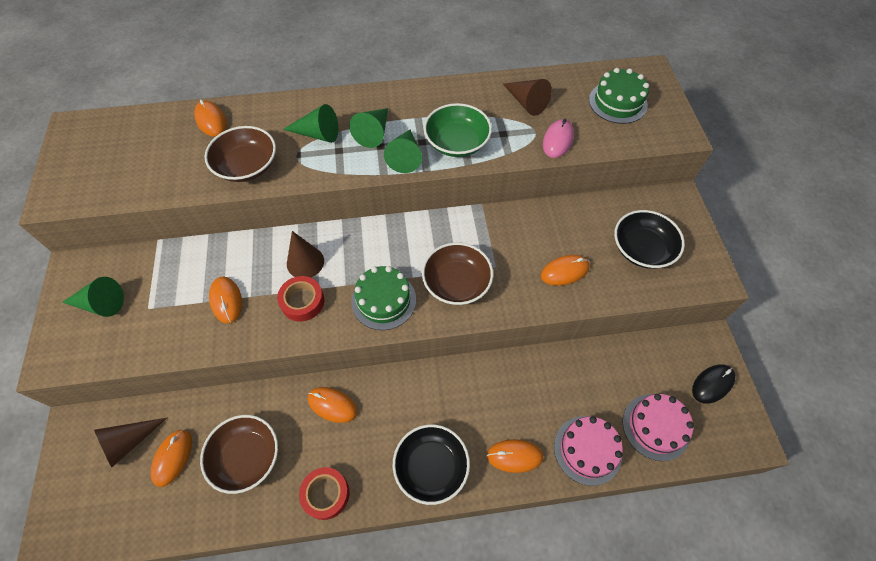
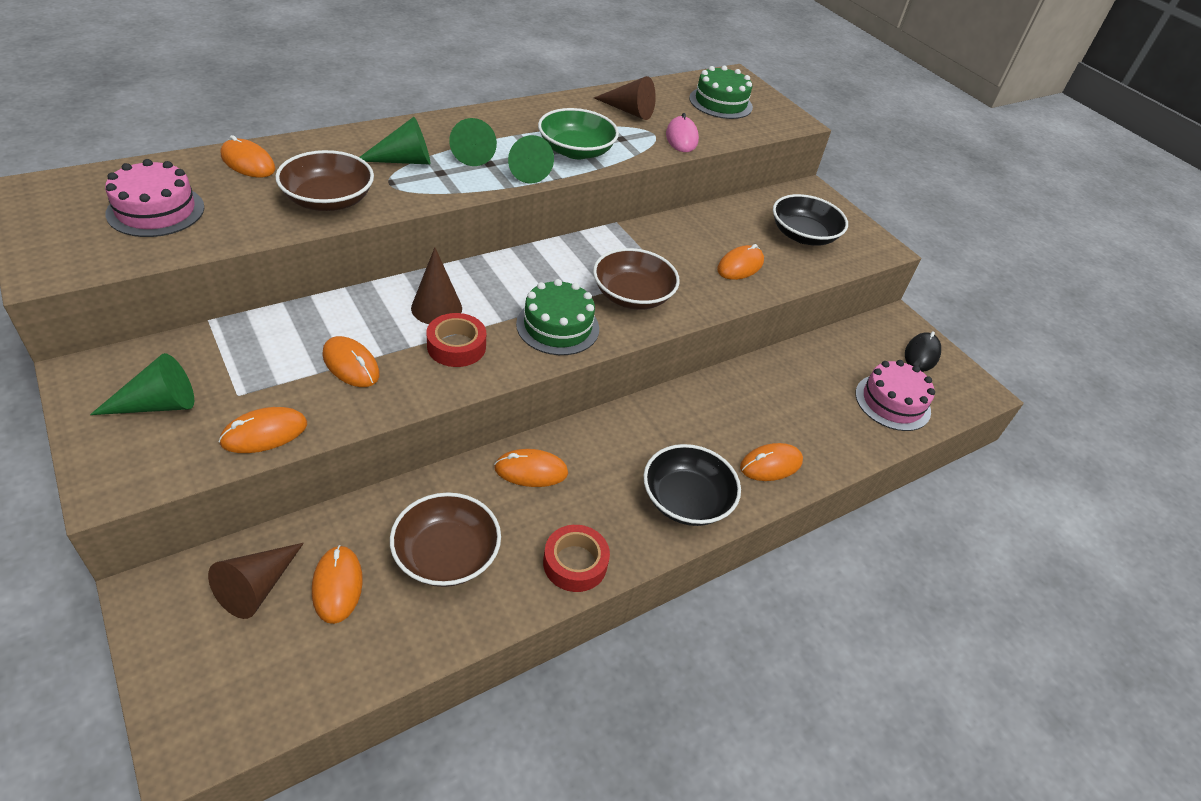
camera: 30 degrees left, 15 degrees down
(149, 345) = (264, 433): none -> orange mouse
(587, 450) = (840, 439): pink cake -> pink cake (156, 210)

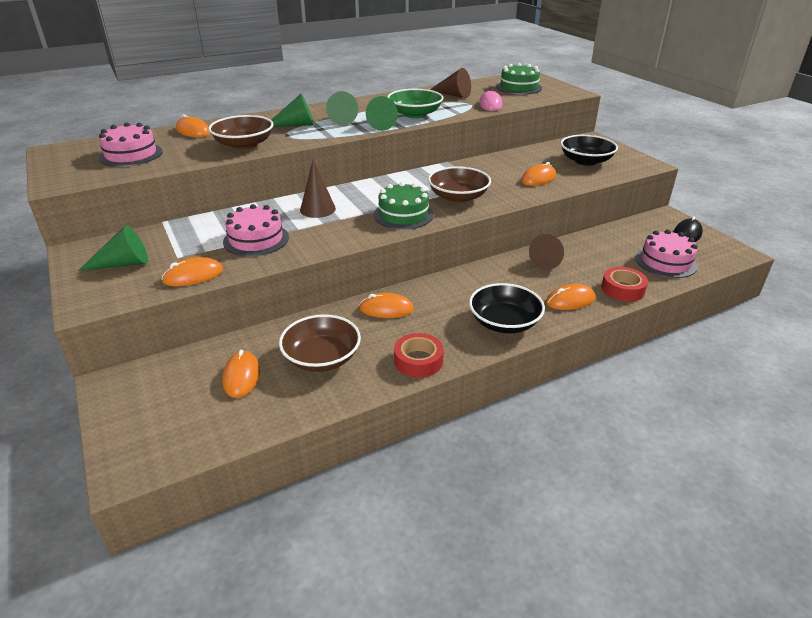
camera: 10 degrees right, 10 degrees down
(257, 587) = (184, 378): brown cone -> brown cone (549, 260)
(351, 364) = (256, 239): orange mouse -> pink cake
(456, 346) = (330, 227): red tape -> red tape (622, 289)

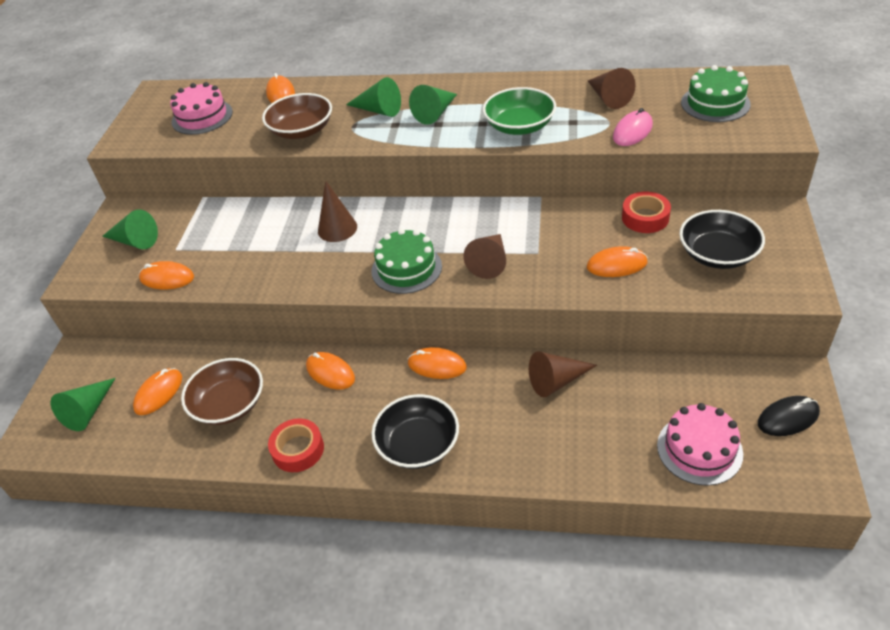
camera: 40 degrees right, 10 degrees up
(256, 239) = (250, 251): pink cake -> none
(379, 124) = (461, 134): green cone -> green cone (88, 411)
(458, 197) = (490, 262): brown bowl -> brown cone
(570, 300) = (516, 450): orange mouse -> orange mouse (437, 365)
(622, 289) = (594, 464): red tape -> red tape (645, 218)

